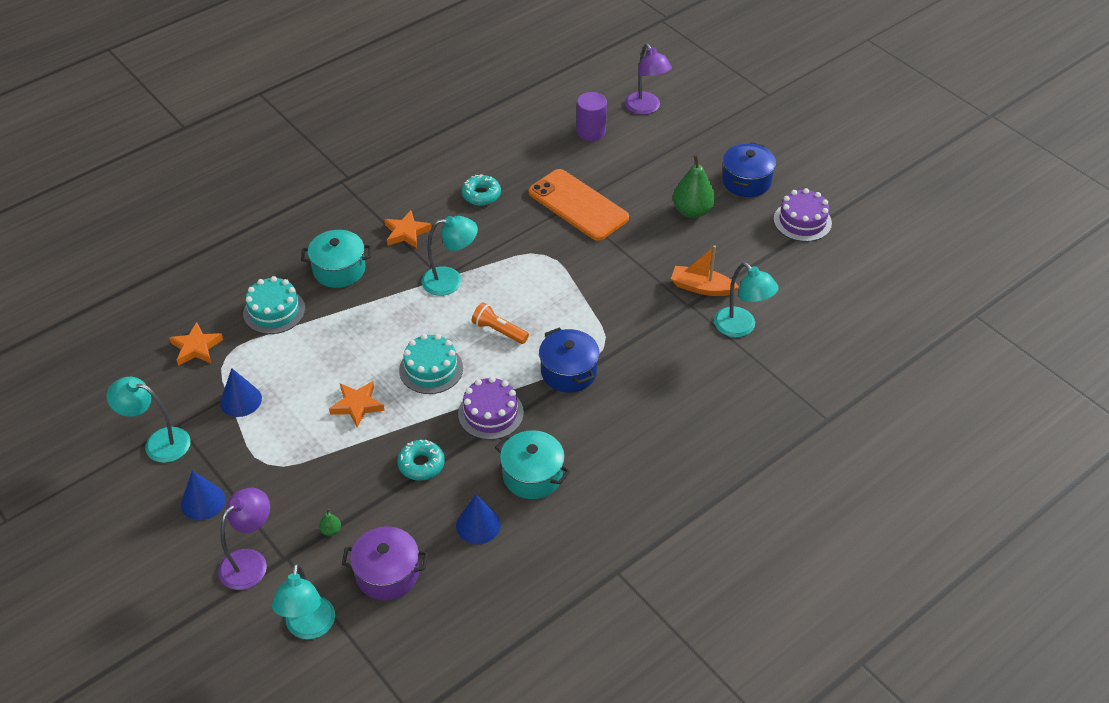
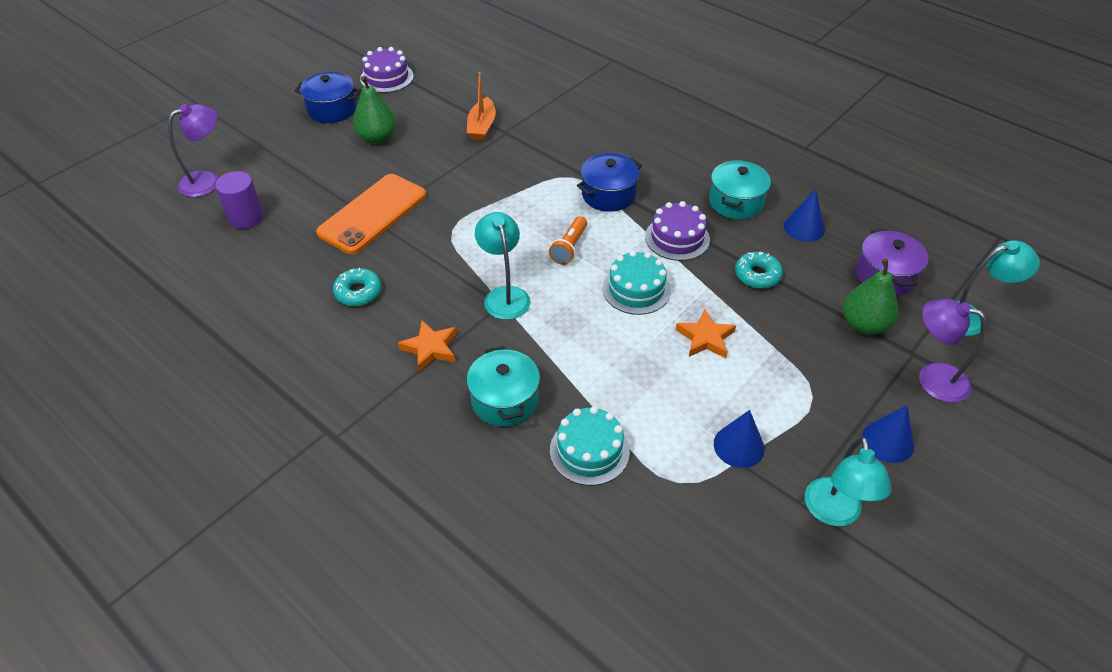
camera: 100 degrees left, 0 degrees up
(196, 347) = (674, 521): orange star -> none
(331, 530) = (863, 325): green pear -> green pear, size x2.39
(741, 327) = (526, 103): turquoise lamp -> none

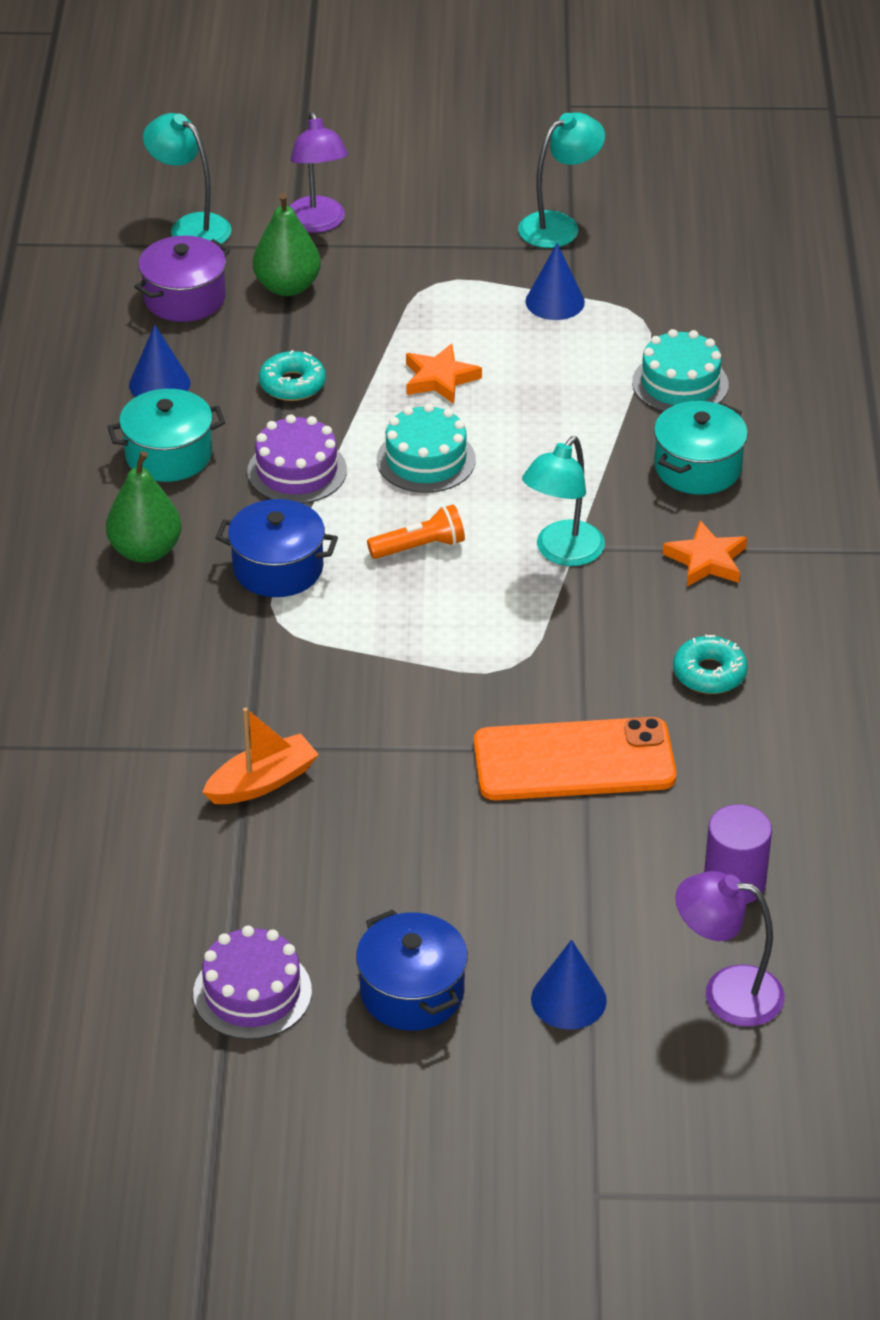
camera: 130 degrees left, 5 degrees down
(377, 138) = (420, 879): green pear -> green pear (145, 551)
(888, 441) = (436, 224): blue cone -> blue cone (568, 999)

